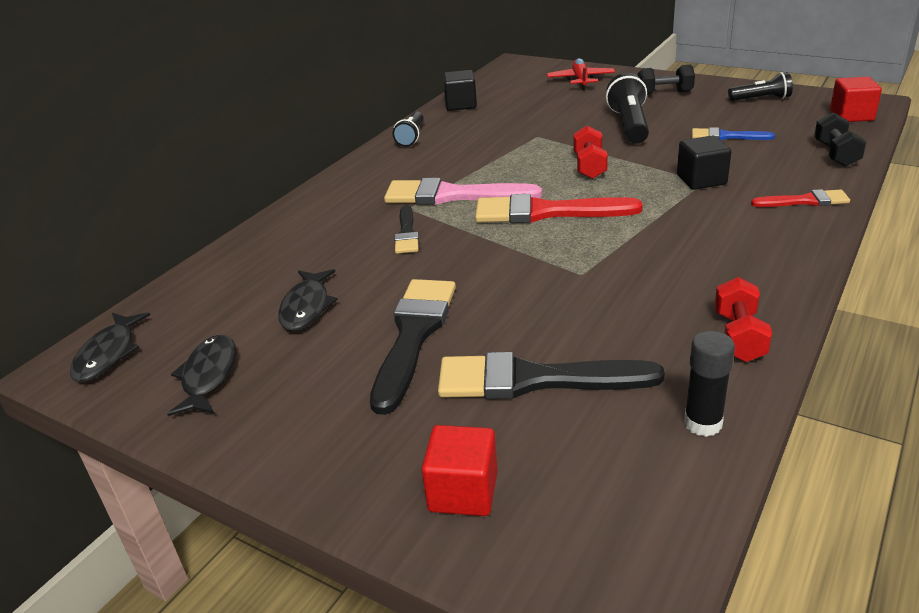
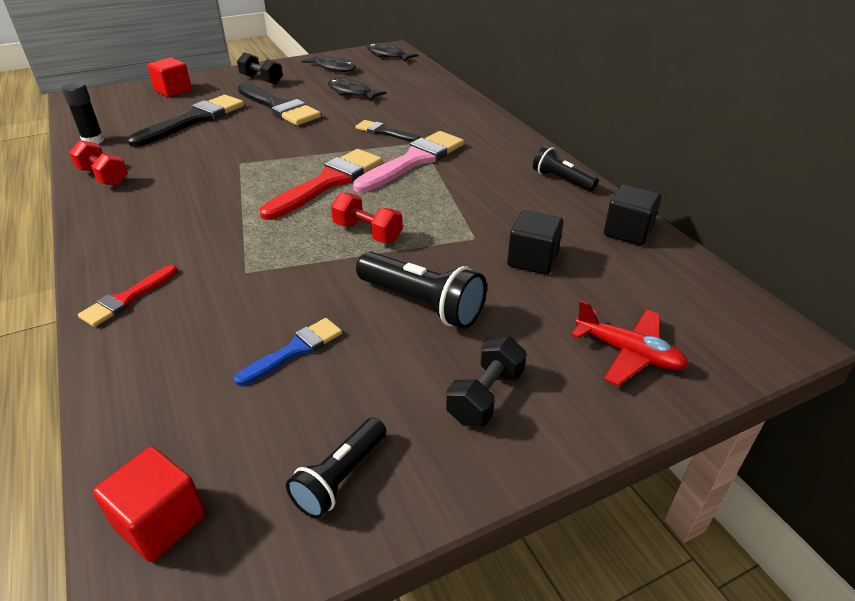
camera: 120 degrees right, 5 degrees up
(701, 180) = (250, 271): black cube -> black cube (532, 260)
(836, 154) = (133, 394): black dumbbell -> black dumbbell (261, 80)

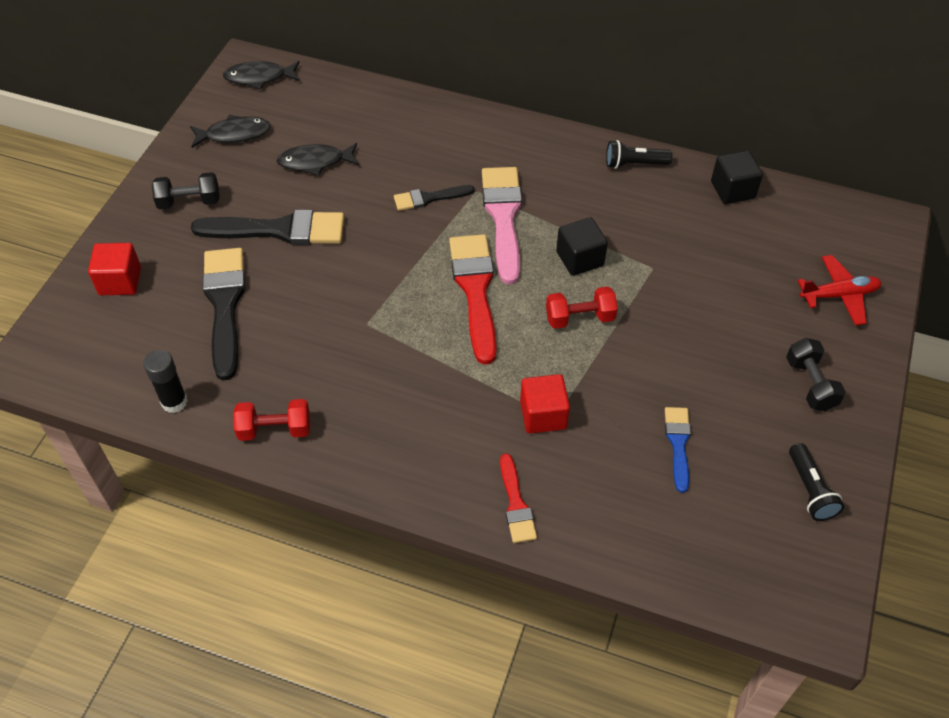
camera: 45 degrees left, 15 degrees up
(160, 521) = (769, 587): red cube -> red cube (543, 415)
(422, 303) = (697, 349): black flashlight -> none
(532, 260) = (710, 260): black cube -> black cube (579, 259)

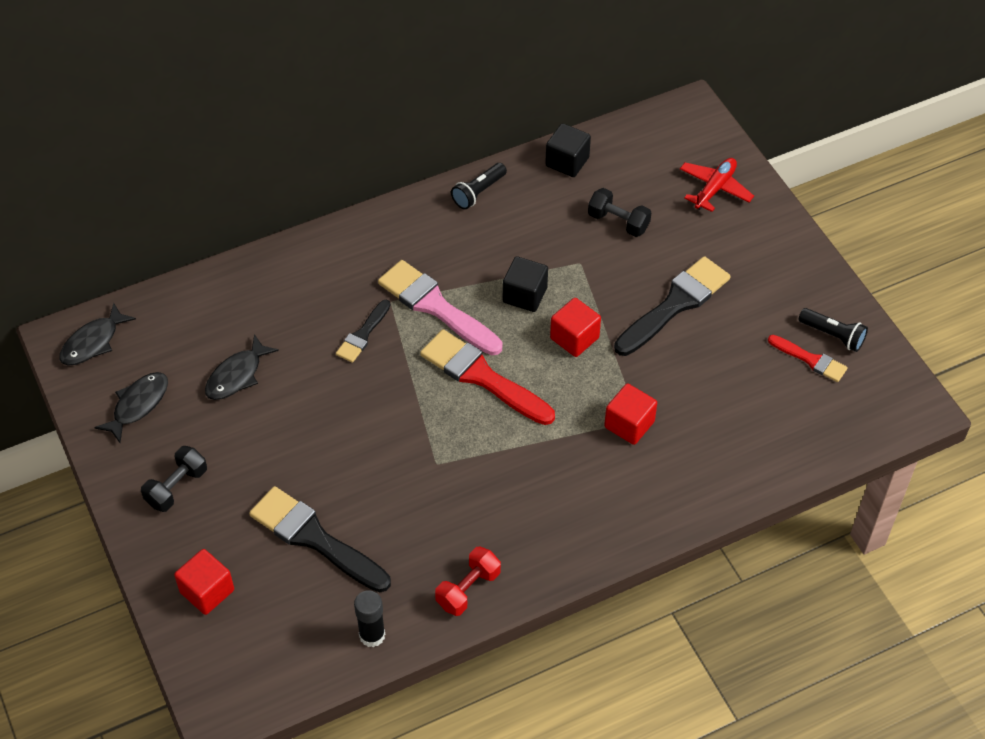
camera: 45 degrees left, 0 degrees up
(279, 230) = (280, 450): black brush -> black brush (675, 304)
(516, 504) = (680, 496): red brush -> red brush (810, 360)
(579, 318) = (574, 338): red dumbbell -> red cube
(678, 444) = (730, 372): blue brush -> none
(810, 384) = (762, 265): black dumbbell -> black dumbbell (618, 222)

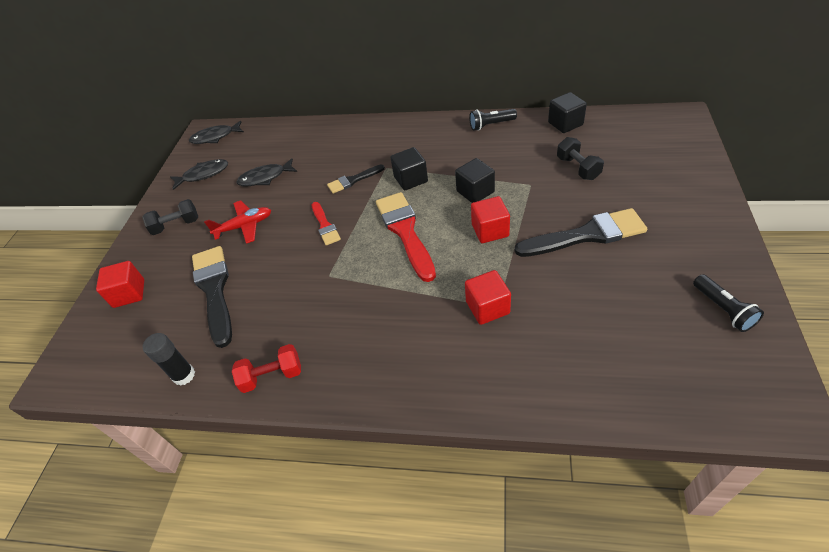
camera: 40 degrees right, 5 degrees down
(435, 307) = (410, 179): pink brush -> black cube
(715, 189) = (671, 168): red plane -> red plane (244, 226)
(810, 360) = (688, 321): red brush -> red brush (325, 226)

